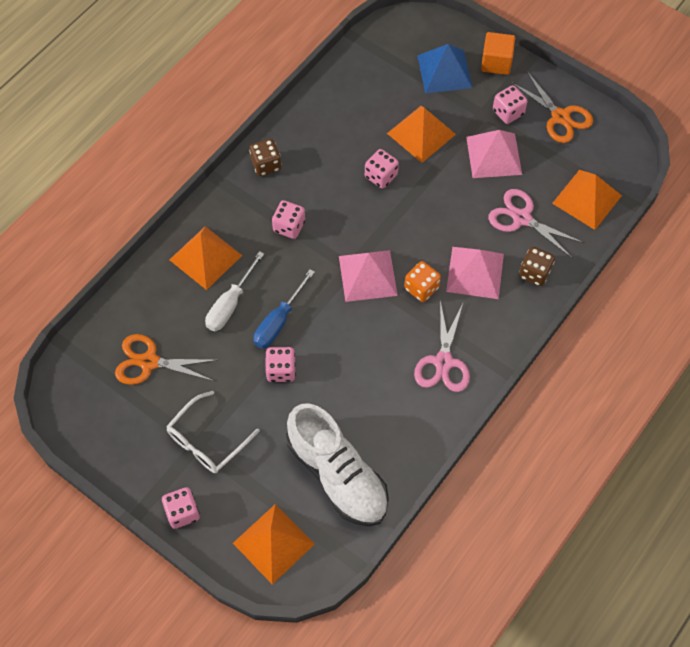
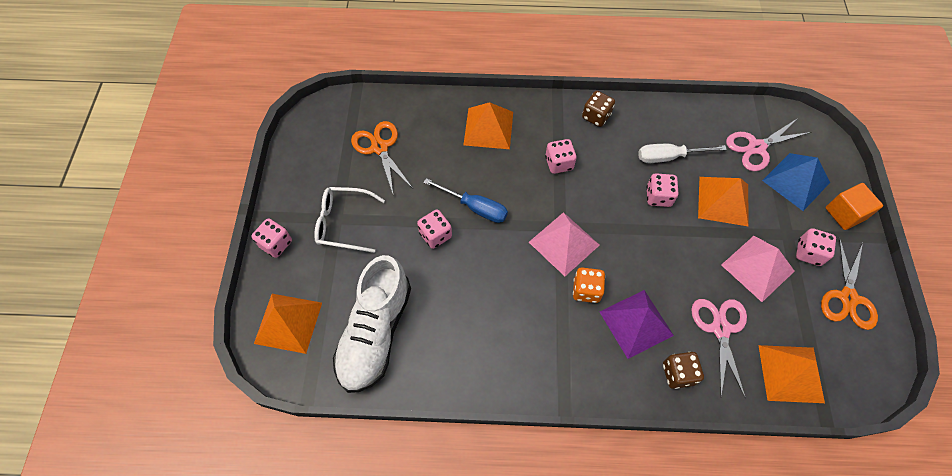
camera: 55 degrees right, 0 degrees up
(230, 304) = (464, 167): white screwdriver -> white screwdriver (669, 157)
(279, 321) = (475, 207): blue screwdriver -> blue screwdriver turned 150 degrees counterclockwise
(443, 362) = (533, 351): pink scissors -> pink scissors (756, 147)
(475, 272) = (636, 323): pink pyramid -> purple pyramid

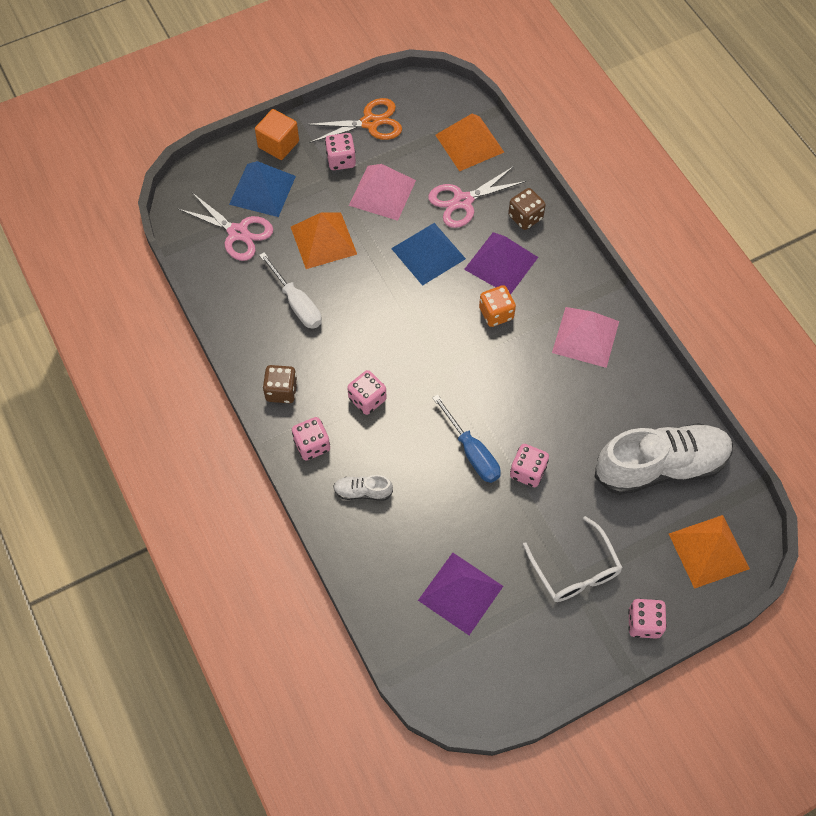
camera: 120 degrees left, 0 degrees up
(379, 147) = (460, 593): orange scissors -> purple pyramid
(475, 207) = (472, 452): blue screwdriver -> blue screwdriver turned 150 degrees clockwise
(488, 128) = (363, 492): orange pyramid -> white shoe
(564, 243) = (459, 353): pink pyramid -> pink pyramid (585, 337)
(658, 197) = (353, 294): pink dice -> pink dice (312, 445)
(674, 271) = (428, 253): none -> blue pyramid

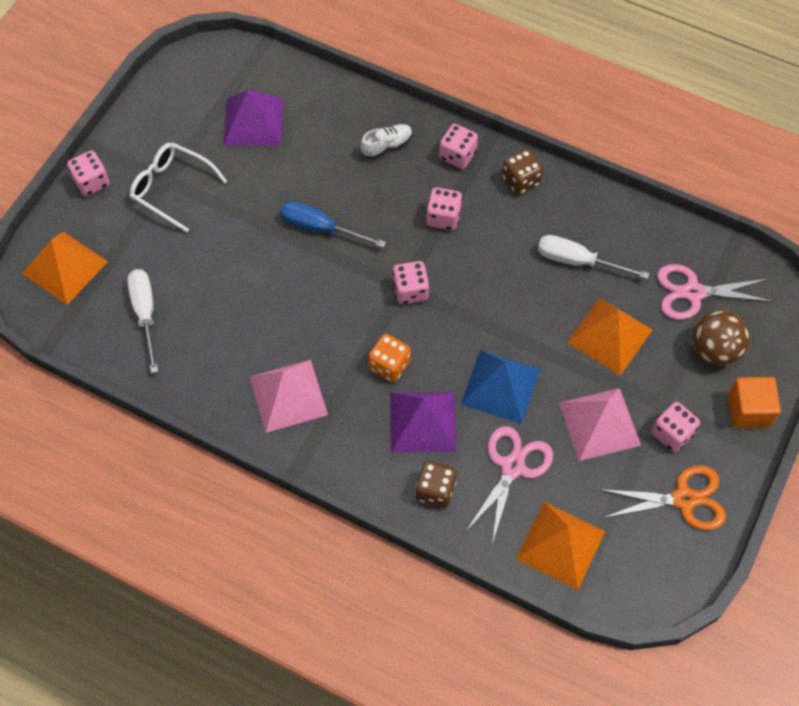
camera: 145 degrees right, 0 degrees up
(262, 190) = (714, 350): blue pyramid -> brown ball
(370, 123) = (683, 499): orange scissors -> orange scissors turned 135 degrees counterclockwise
(527, 471) = (261, 240): pink dice -> pink dice (410, 291)
(660, 466) = (145, 314): white shoe -> white screwdriver

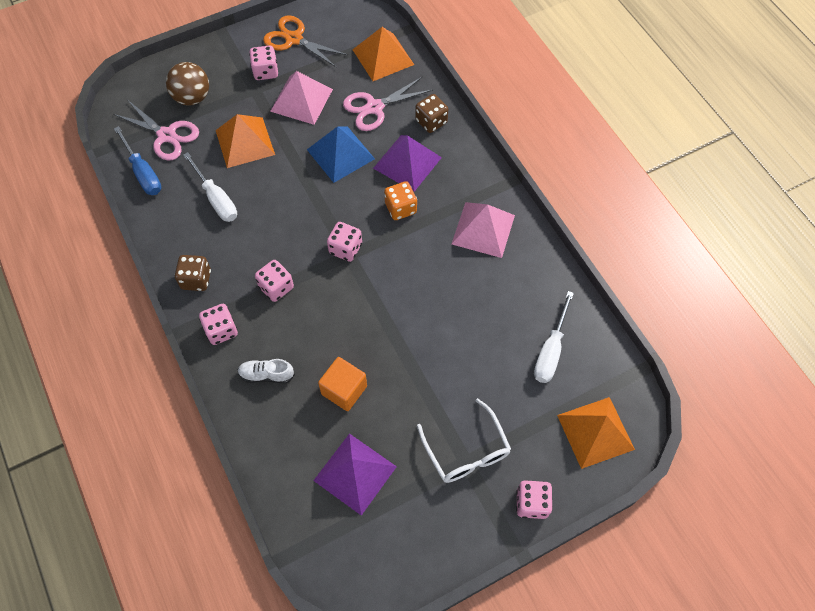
camera: 145 degrees left, 0 degrees up
(320, 228) = (372, 337): blue screwdriver -> blue screwdriver (143, 172)
(748, 410) = (210, 58): orange cube -> orange cube (344, 390)

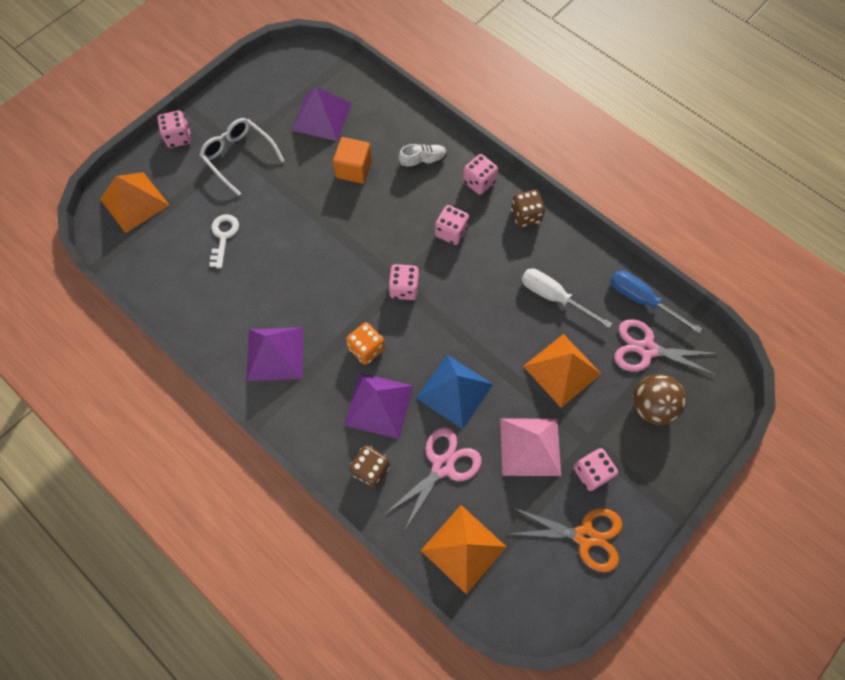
camera: 160 degrees right, 5 degrees up
(483, 229) = (275, 353): pink pyramid -> purple pyramid
(505, 358) = (223, 236): none -> white key
(550, 350) = (184, 255): white screwdriver -> none

